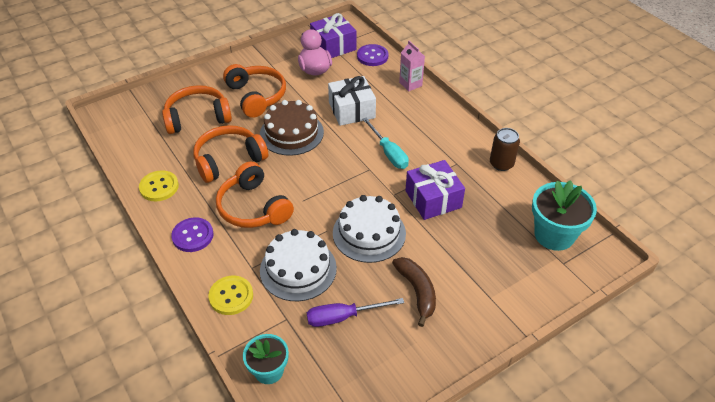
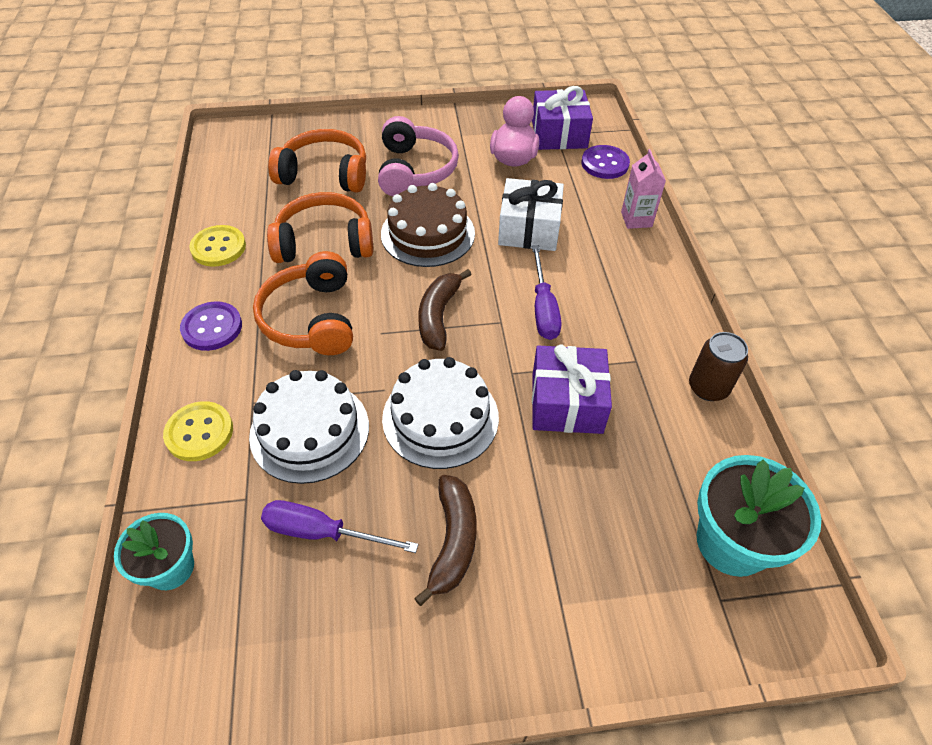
camera: 25 degrees right, 5 degrees up
(256, 96) = (415, 170): orange headphones -> pink headphones
(331, 178) = (438, 316): none -> brown banana
(388, 153) = (543, 308): turquoise screwdriver -> purple screwdriver

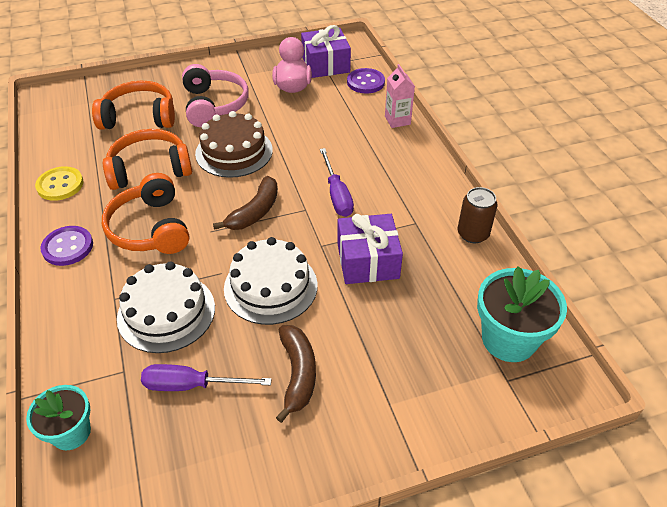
camera: 10 degrees left, 5 degrees down
(199, 432) = (74, 328): yellow button -> none
(438, 316) = (255, 212): brown banana -> brown banana turned 150 degrees counterclockwise
(529, 229) = (315, 138): white gift -> none

